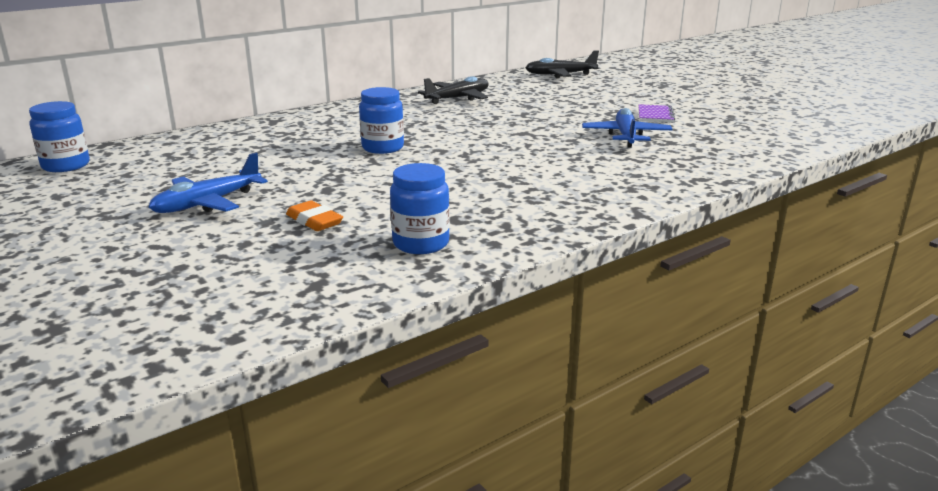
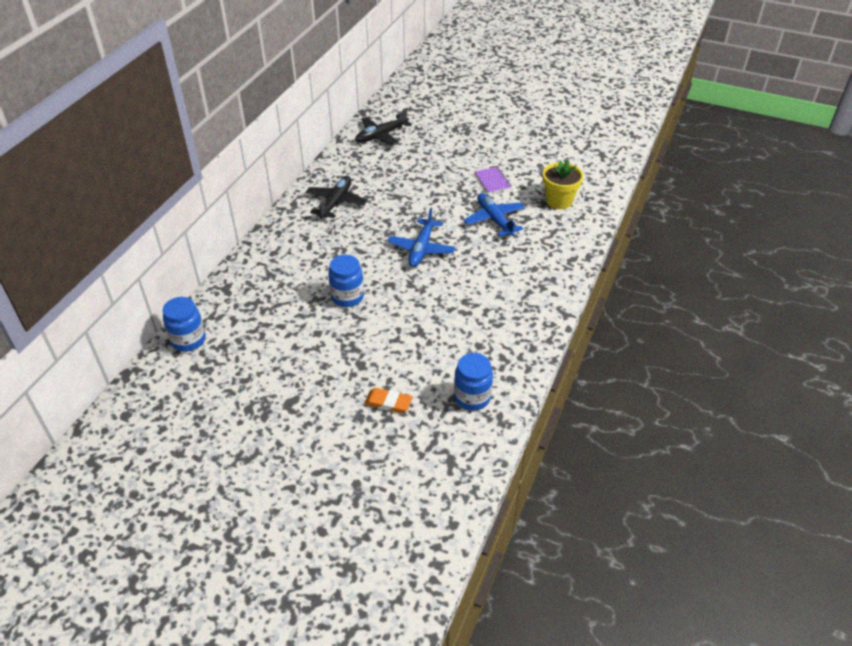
camera: 30 degrees left, 20 degrees up
(66, 166) = (133, 416): blue jar -> blue jar (188, 340)
(207, 203) = (298, 415): blue plane -> blue plane (421, 249)
(729, 139) = (559, 201): none -> yellow flower pot

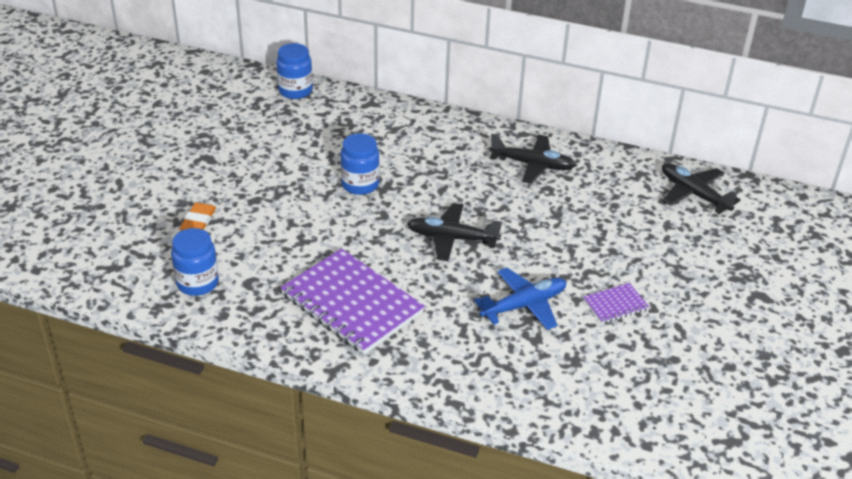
camera: 85 degrees right, 5 degrees down
(421, 249) = (451, 238): blue plane -> black plane
(495, 303) = (352, 303): none -> purple notebook
(559, 201) = (583, 377): yellow flower pot -> none

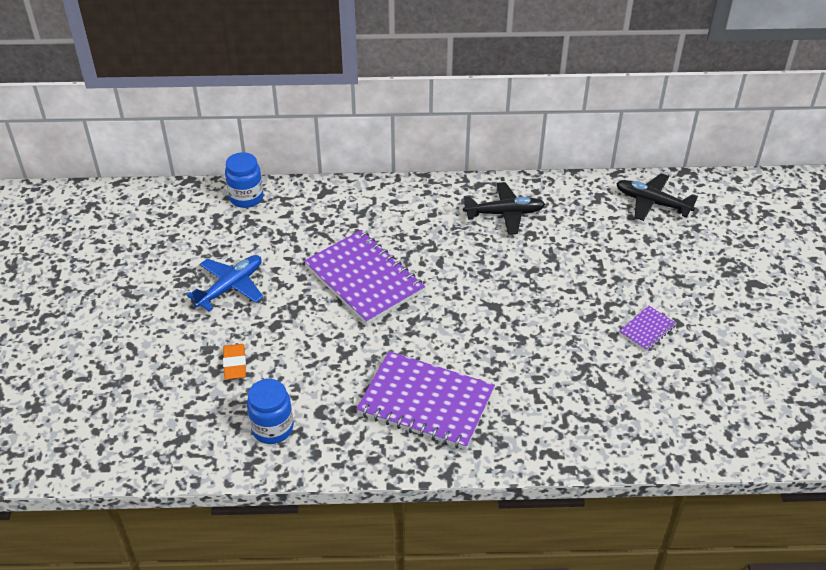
camera: 20 degrees left, 5 degrees up
(360, 184) = (364, 279): blue jar -> purple notebook
(451, 238) = (476, 309): black plane -> none
(524, 305) = (573, 355): blue plane -> blue plane (231, 287)

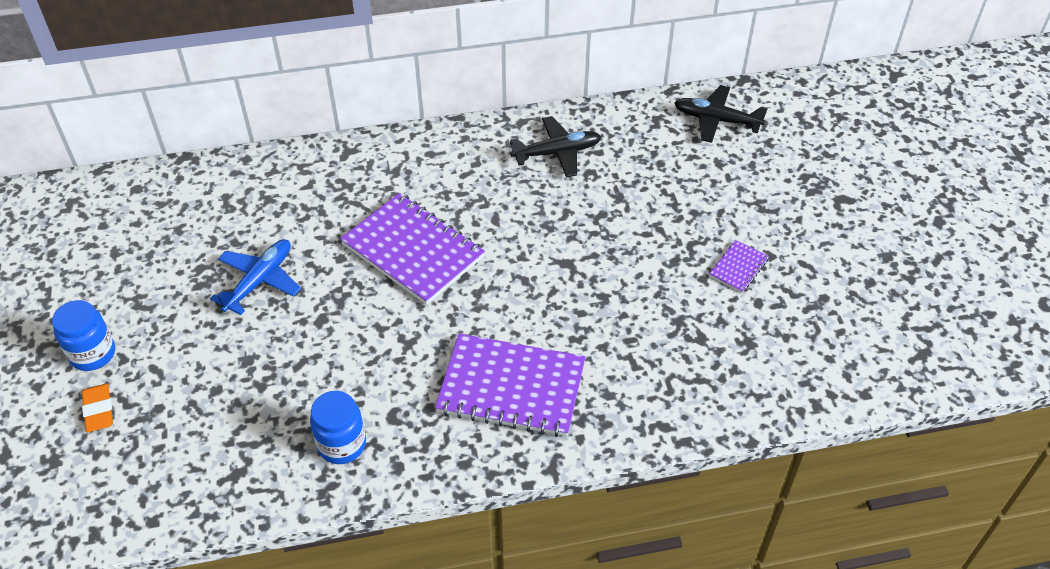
camera: 10 degrees left, 5 degrees up
(235, 364) = (283, 373): orange eraser -> orange eraser (98, 410)
(246, 198) = (257, 170): blue jar -> blue jar (93, 354)

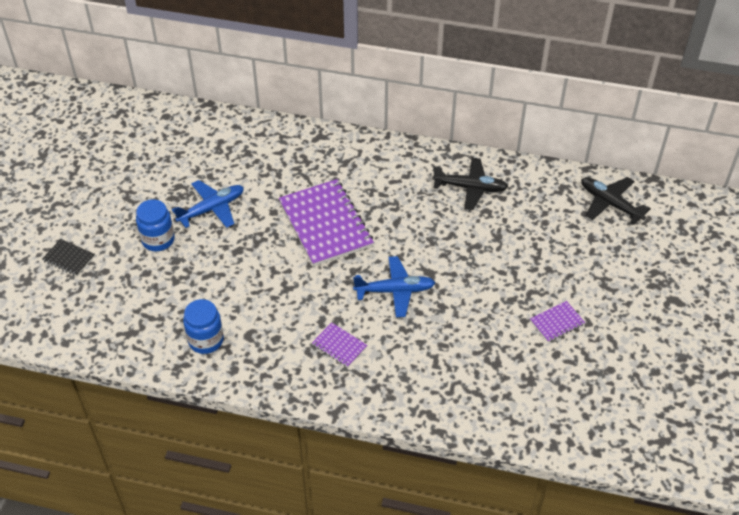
camera: 25 degrees right, 0 degrees up
(93, 354) = (83, 220): blue jar -> blue jar (158, 240)
(98, 410) = (69, 258): orange eraser -> black notebook
(511, 387) = (339, 346): purple notebook -> purple notebook, size x0.45
(539, 298) = (395, 291): none -> blue plane

